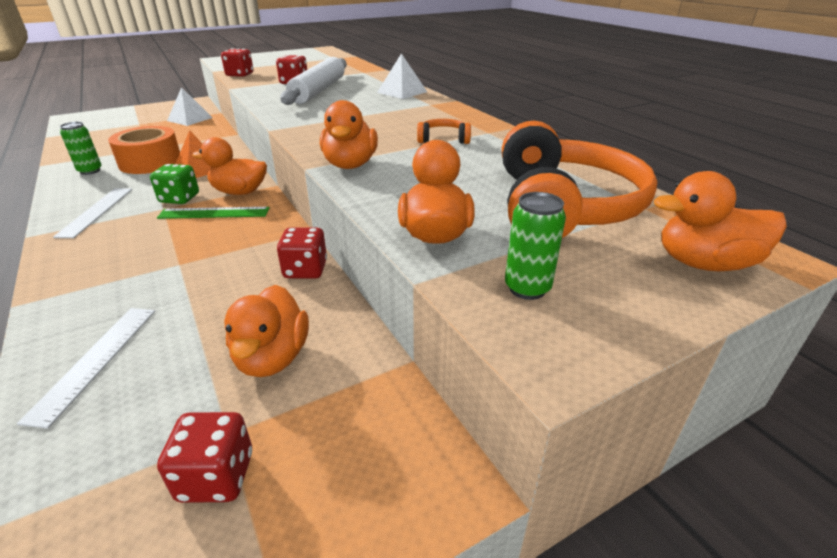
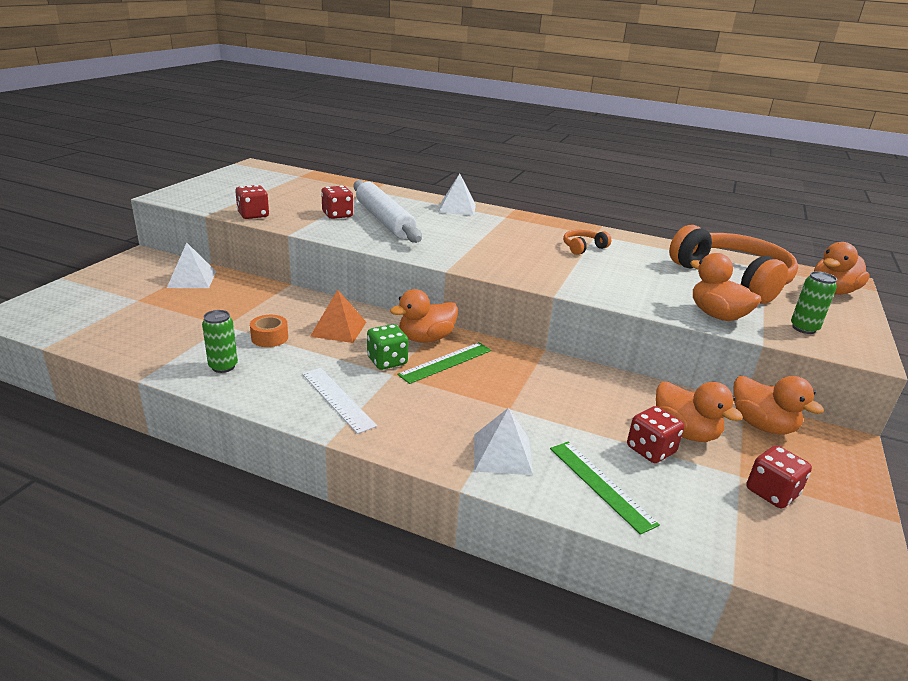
camera: 40 degrees left, 5 degrees down
(93, 295) = (502, 454): none -> white pyramid
(95, 360) = (600, 485): white ruler -> green ruler
(150, 162) = (269, 338): orange tape -> orange tape, size x0.52
(305, 270) = (598, 377): red dice -> red dice (650, 450)
(350, 165) = (575, 284): orange duck -> orange duck (762, 425)

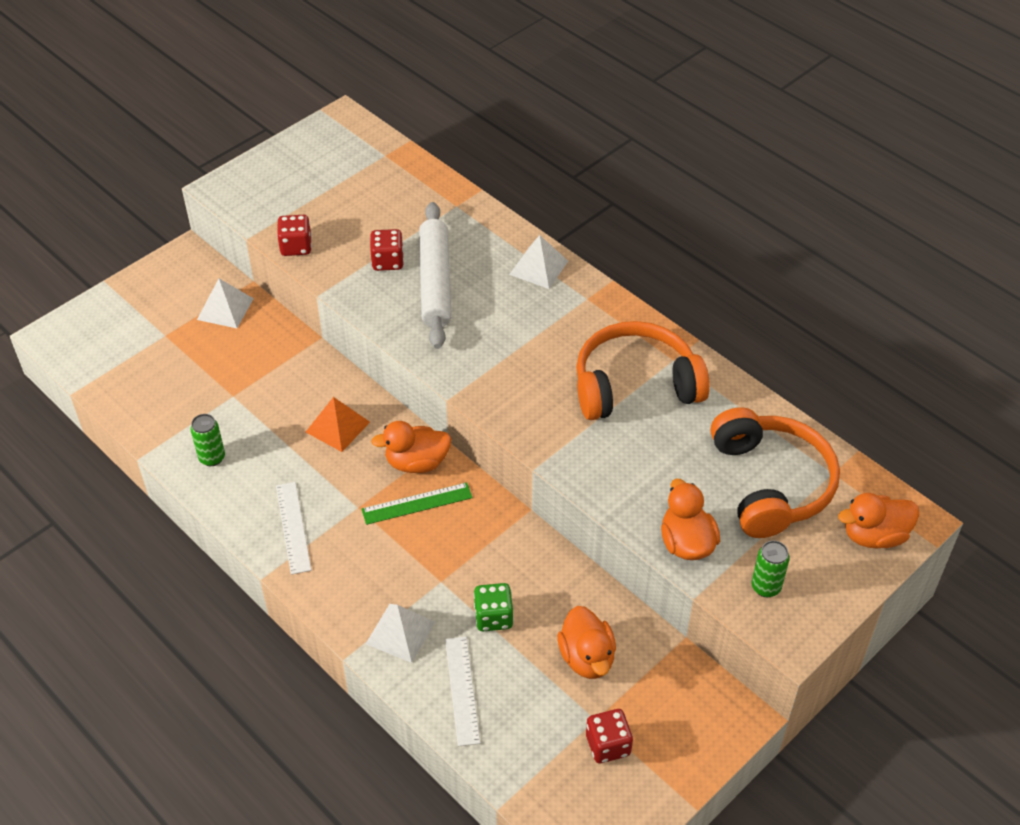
camera: 25 degrees right, 20 degrees up
(269, 338) = (267, 425): orange tape -> none
(387, 361) = (361, 487): green dice -> green dice (493, 617)
(583, 248) = (635, 385): orange headphones -> orange headphones, size x2.35
(600, 485) = (462, 690): green ruler -> white ruler
(650, 450) = (536, 668): red dice -> none
(762, 425) = (673, 672): orange duck -> none

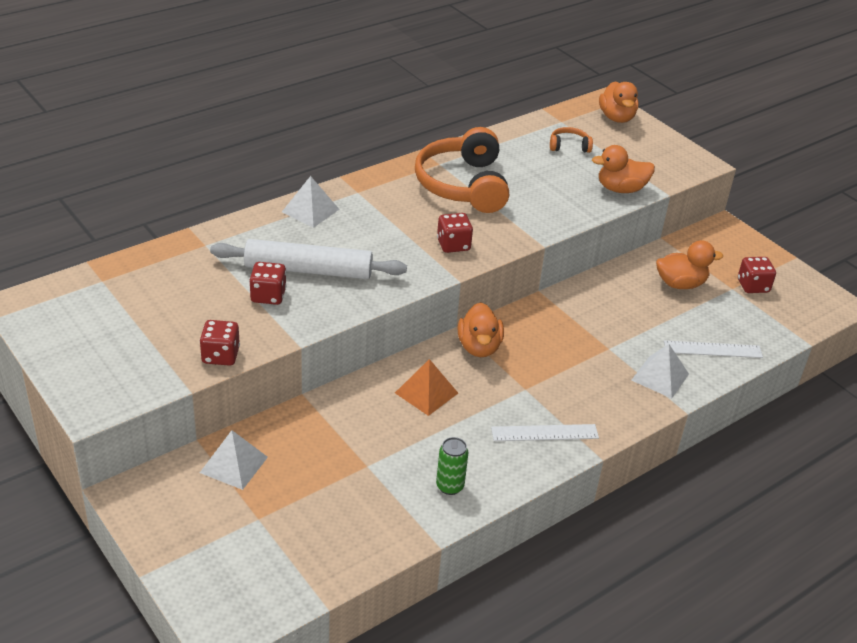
camera: 85 degrees left, 10 degrees down
(417, 504) = (526, 352): green ruler -> none
(493, 617) = (644, 324): green dice -> none
(511, 388) = (453, 245): none -> red dice
(766, 587) = (659, 165): green can -> none
(770, 484) = (569, 146): orange headphones -> orange headphones, size x0.43

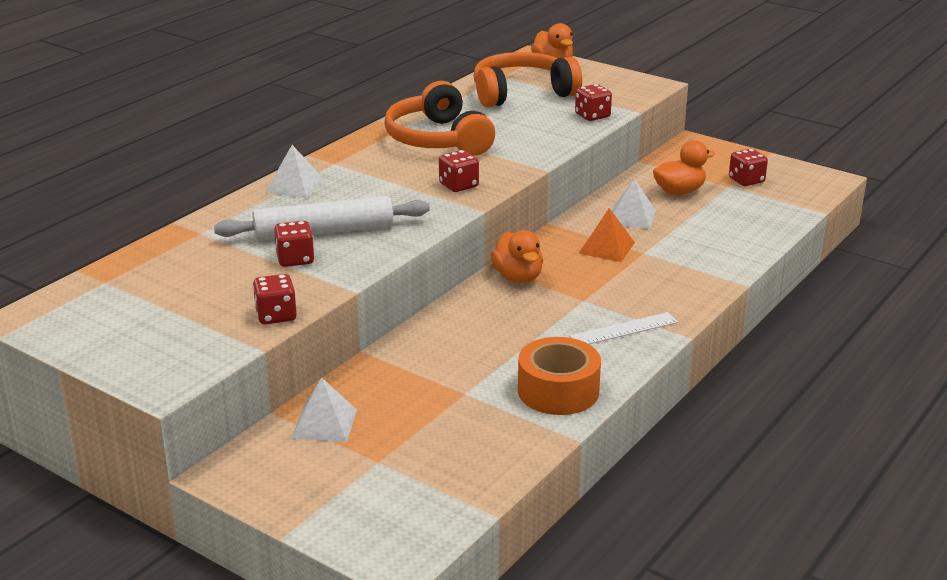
camera: 15 degrees left, 10 degrees down
(426, 393) = (488, 323): orange pyramid -> orange pyramid (607, 248)
(450, 486) = (558, 391): green can -> orange tape
(569, 146) = (522, 93): orange headphones -> orange headphones, size x2.35
(621, 189) = (592, 116): orange duck -> red dice
(660, 377) = (705, 264): white pyramid -> white pyramid (631, 217)
(713, 349) = (740, 234): white ruler -> none

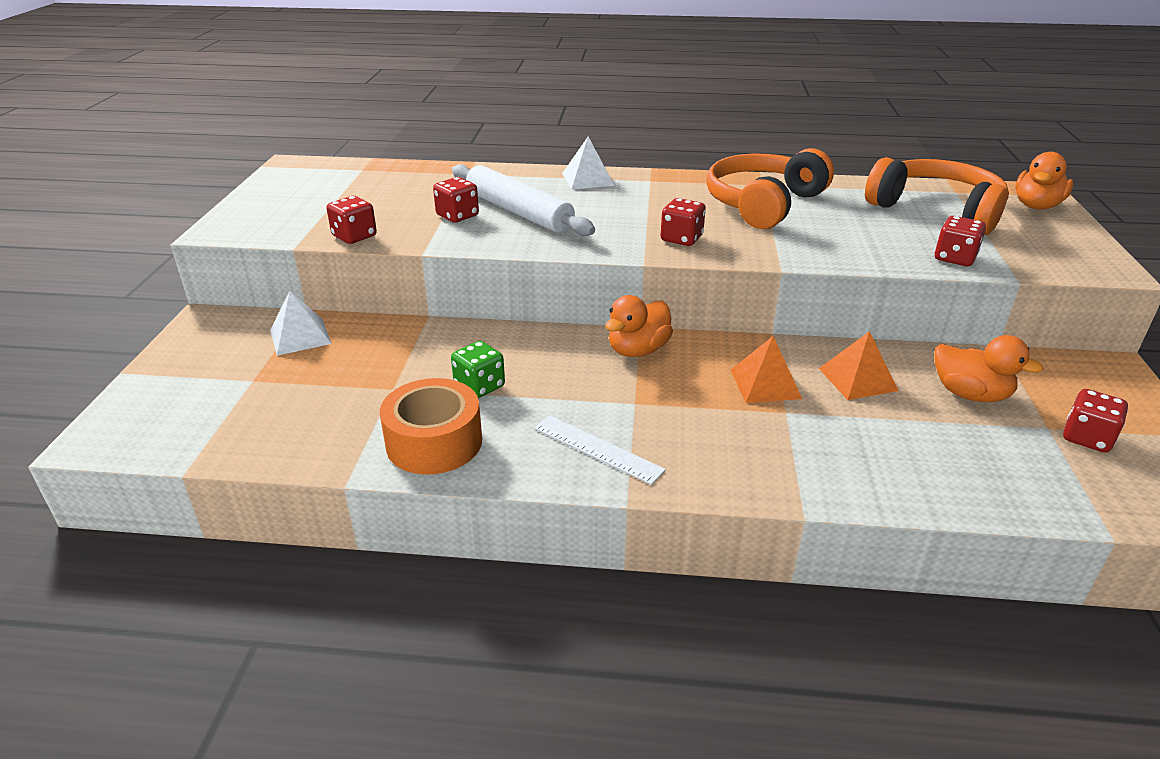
camera: 60 degrees right, 5 degrees up
(501, 354) = (479, 386): none -> green dice
(631, 217) = (857, 379): white pyramid -> orange pyramid

